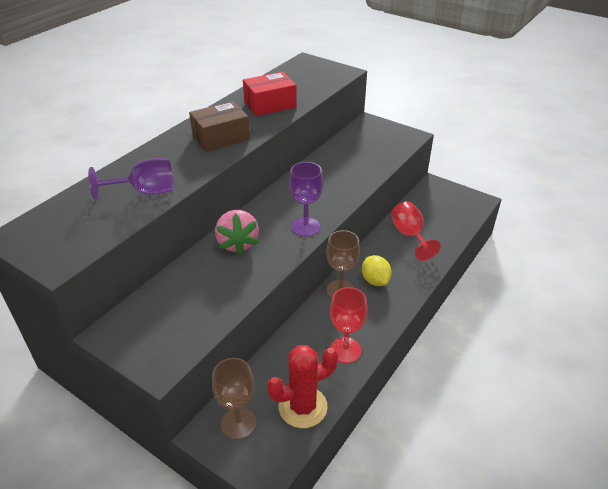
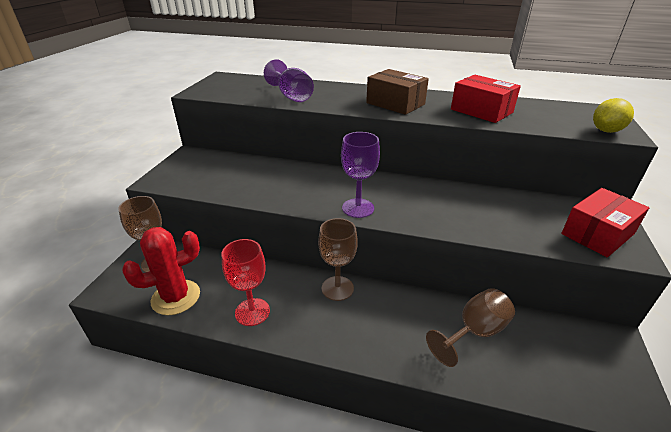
camera: 70 degrees right, 5 degrees down
(237, 243) = (310, 178): pink strawberry -> none
(303, 407) = (176, 297): red cactus -> red cactus turned 75 degrees counterclockwise
(375, 280) = (368, 314): yellow lemon -> yellow lemon (606, 131)
(389, 137) = (597, 234): none -> red box
(409, 235) = (474, 332): red goblet -> brown goblet

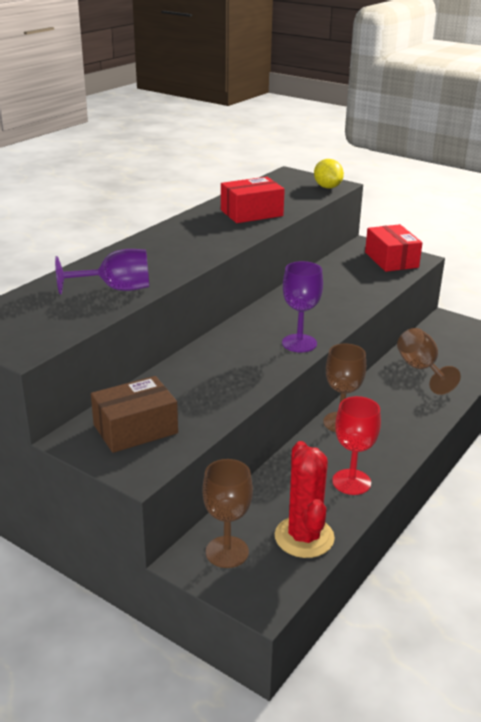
camera: 70 degrees left, 5 degrees down
(395, 103) = (197, 242): brown box -> brown box (135, 429)

